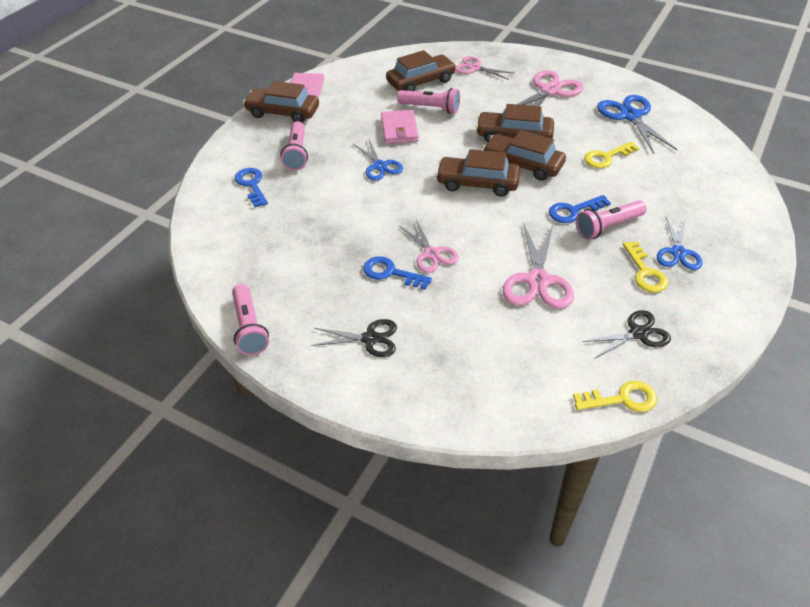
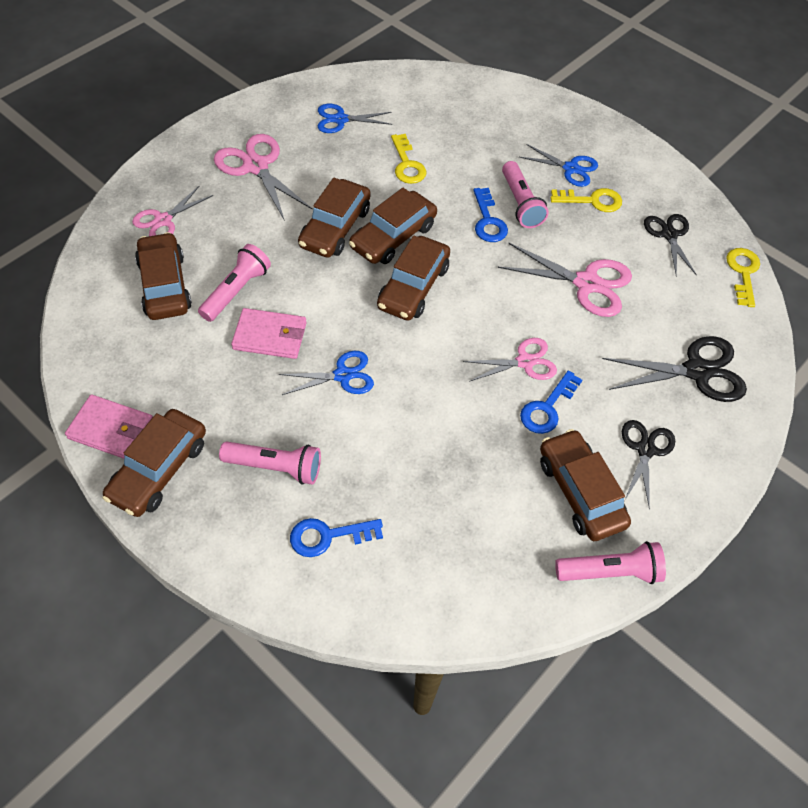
camera: 80 degrees left, 10 degrees up
(317, 302) = (580, 492): none -> brown car
(471, 368) = (697, 371): none -> black scissors
(630, 116) = (340, 119): blue scissors -> blue scissors, size x0.65

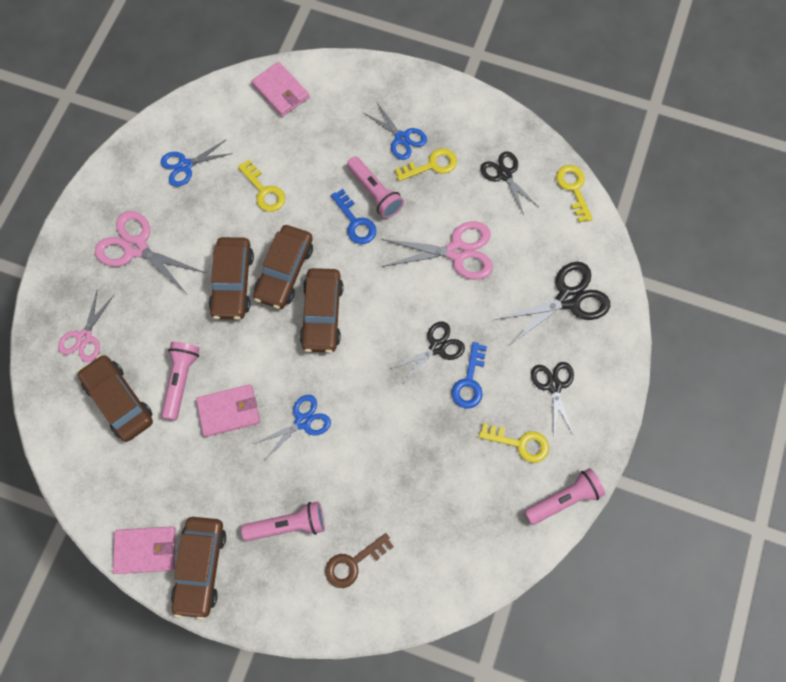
camera: 20 degrees left, 15 degrees up
(328, 536) = (353, 563): blue key -> brown key
(465, 93) = (281, 91): none -> pink wallet
(525, 362) = (437, 347): pink scissors -> black scissors
(570, 168) = (402, 138): blue scissors -> blue scissors turned 45 degrees clockwise
(580, 492) = (520, 443): brown car -> yellow key

